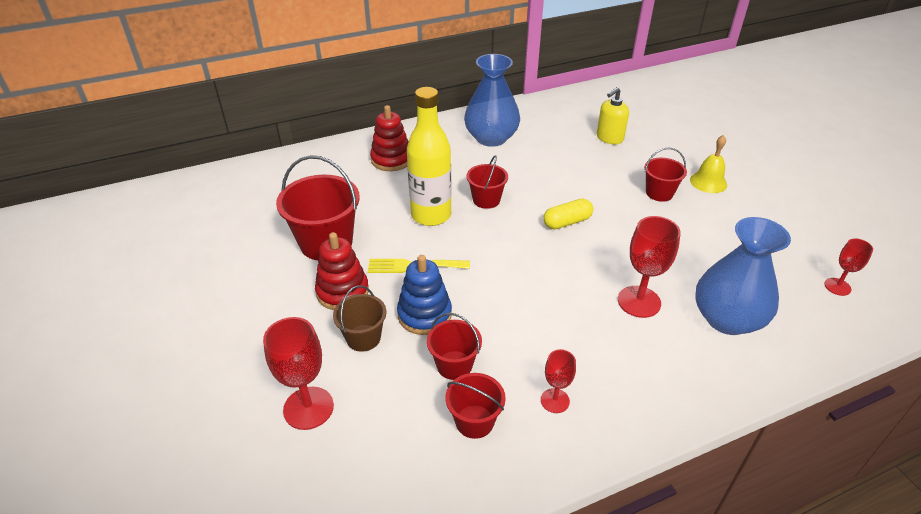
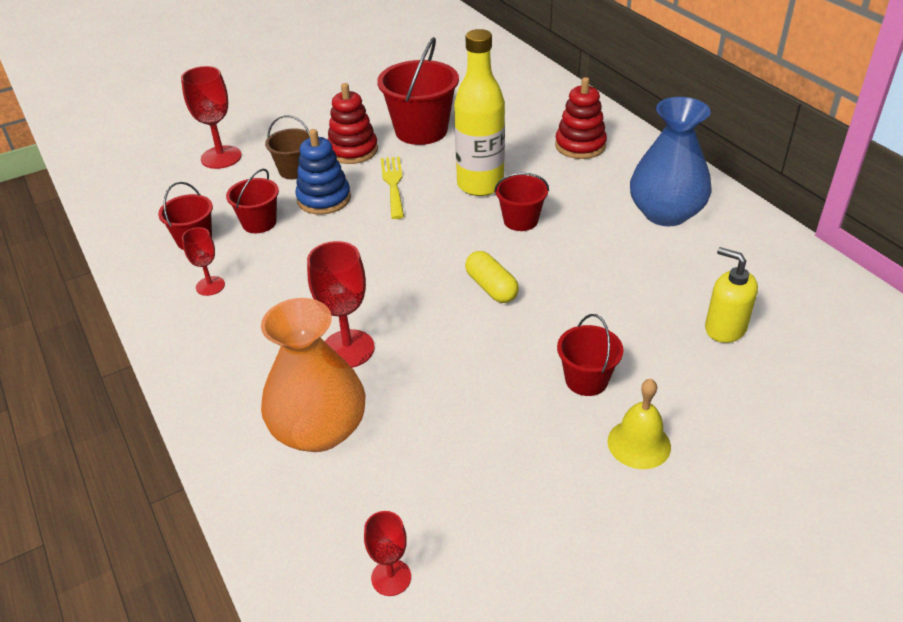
camera: 85 degrees right, 0 degrees up
(727, 319) = (319, 430): blue vase -> orange vase

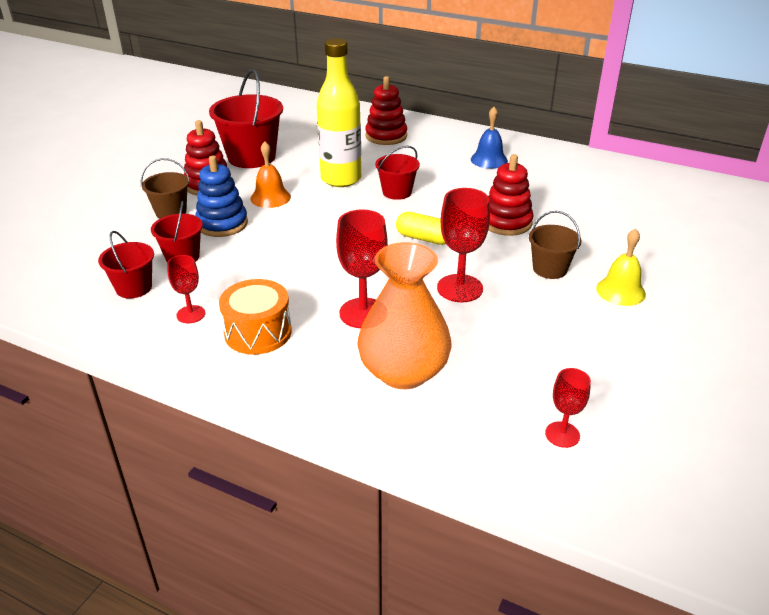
camera: 35 degrees left, 5 degrees down
(221, 157) = (86, 222): red goblet -> red goblet (460, 288)
(242, 328) = (258, 332): none -> orange drum
(393, 184) = (270, 197): yellow fork -> orange bell
(586, 380) = (550, 269): red bucket -> brown bucket
(599, 302) = (506, 222): none -> red stacking toy
(665, 213) = (489, 160): blue vase -> blue bell
(725, 328) = (596, 211): yellow soap dispenser -> none

